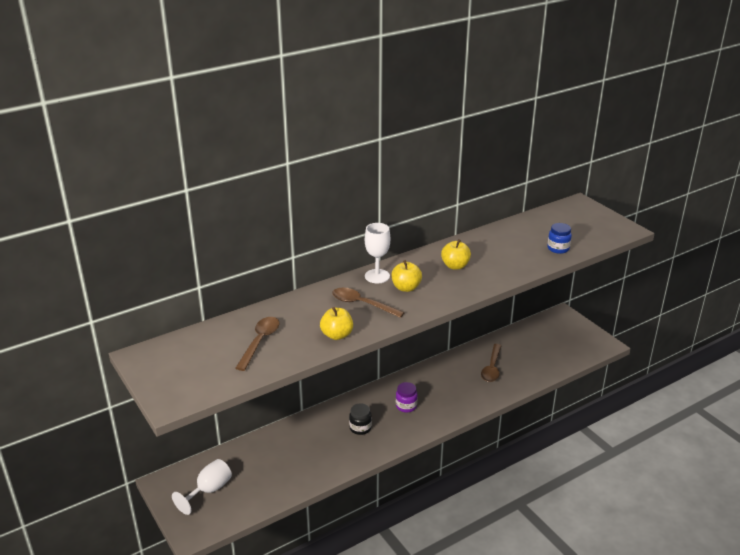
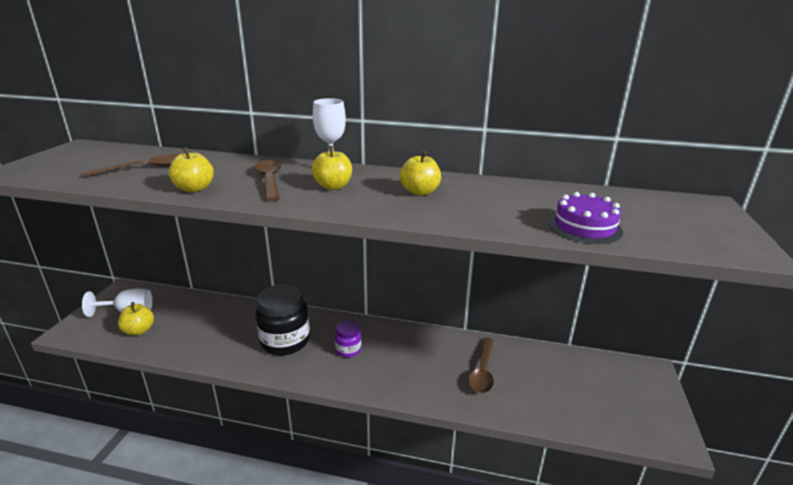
camera: 45 degrees right, 5 degrees down
(247, 493) = (139, 330): none -> yellow apple
(360, 428) = (285, 341): black jar -> black jar, size x1.95
(492, 368) = (482, 371): brown spoon -> brown spoon turned 45 degrees counterclockwise
(558, 248) = (584, 227): blue jar -> purple cake

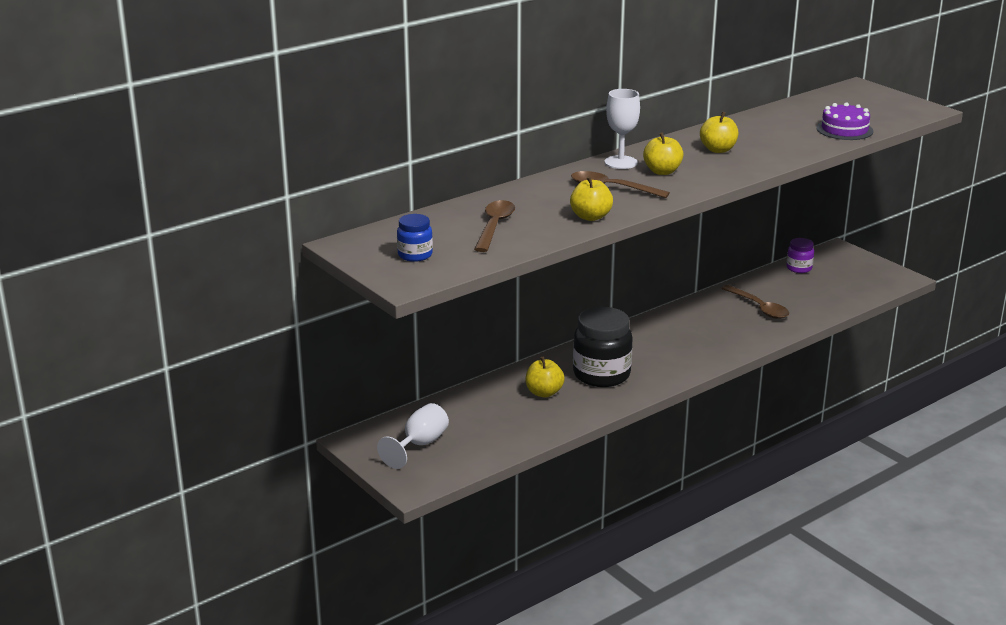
camera: 50 degrees left, 0 degrees up
(68, 163) = (415, 255): none -> blue jar
(139, 330) = (471, 445): yellow apple -> yellow apple (544, 393)
(348, 350) = (656, 350): purple jar -> purple jar (799, 268)

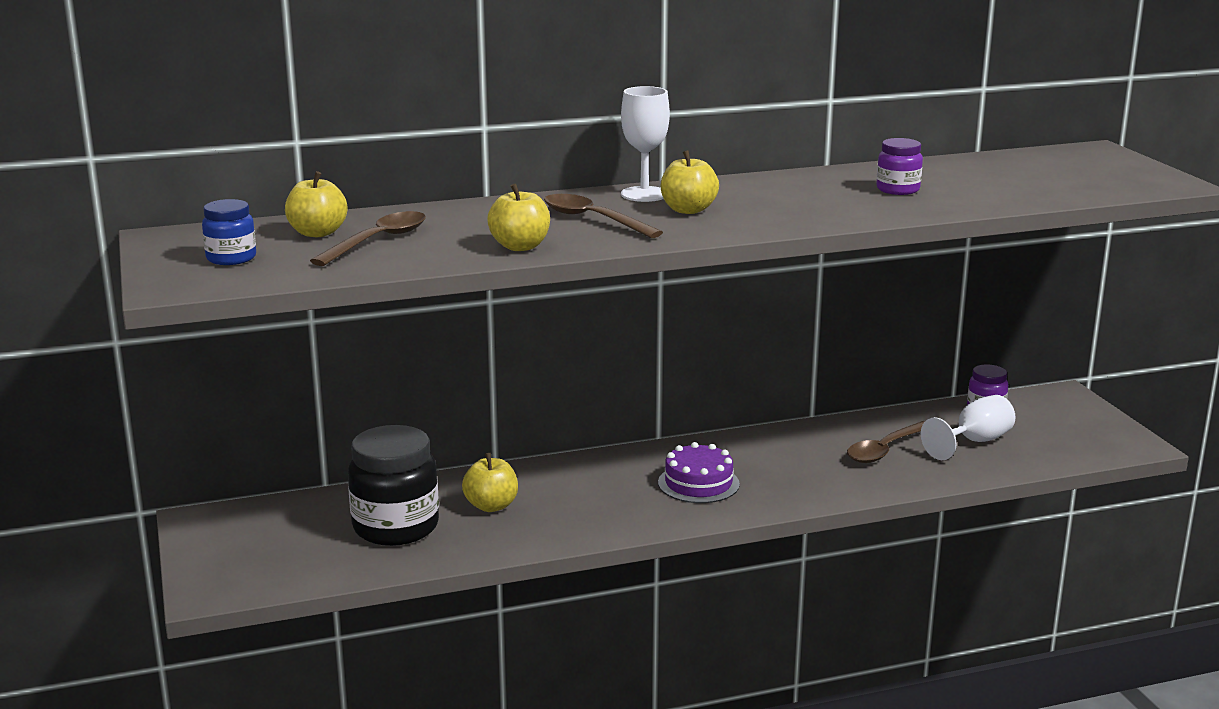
camera: 20 degrees right, 5 degrees down
(420, 445) = (271, 540): white goblet -> white goblet (974, 442)
(601, 375) = (589, 497): black jar -> black jar (396, 527)
(718, 150) = (799, 195): yellow apple -> yellow apple (317, 233)
(759, 308) = (885, 450): brown spoon -> brown spoon turned 60 degrees clockwise
(772, 136) = (898, 190): none -> purple jar
(844, 129) = (1017, 193): purple cake -> purple cake (698, 483)

